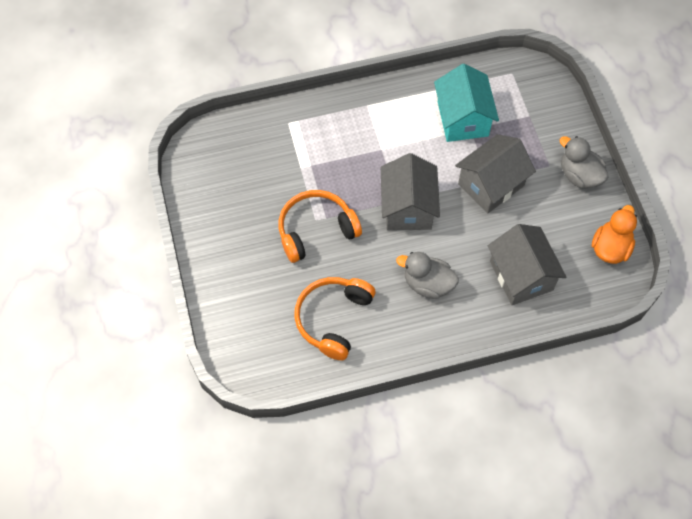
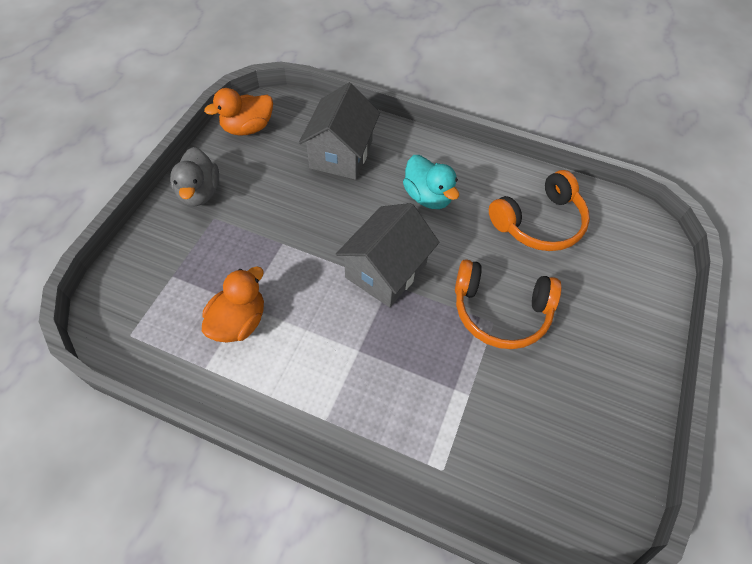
camera: 145 degrees left, 5 degrees down
(427, 284) = (428, 196): grey duck -> turquoise duck
(463, 118) = (239, 321): turquoise house -> orange duck
(491, 185) = (285, 237): grey house -> none

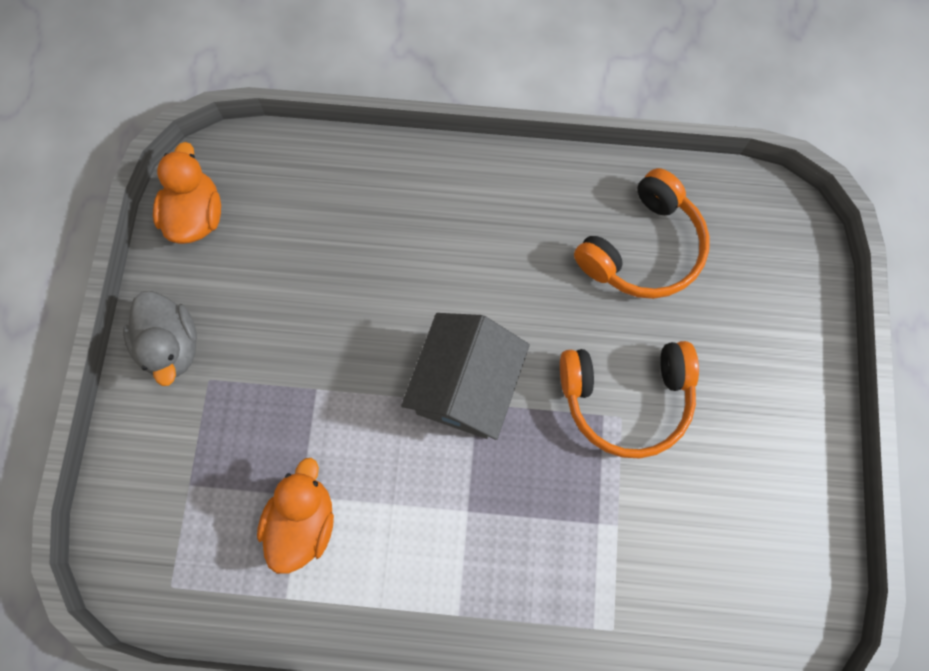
camera: 15 degrees left, 15 degrees up
(247, 128) = (196, 216): orange duck -> orange duck turned 135 degrees clockwise
(341, 154) = (346, 220): grey house -> none
(428, 196) = (486, 253): turquoise duck -> none

